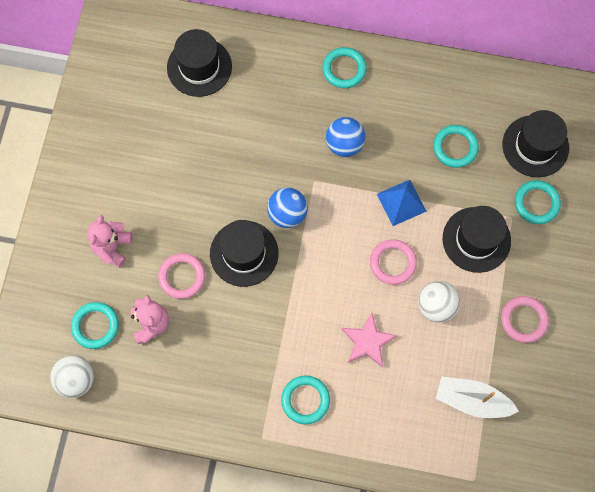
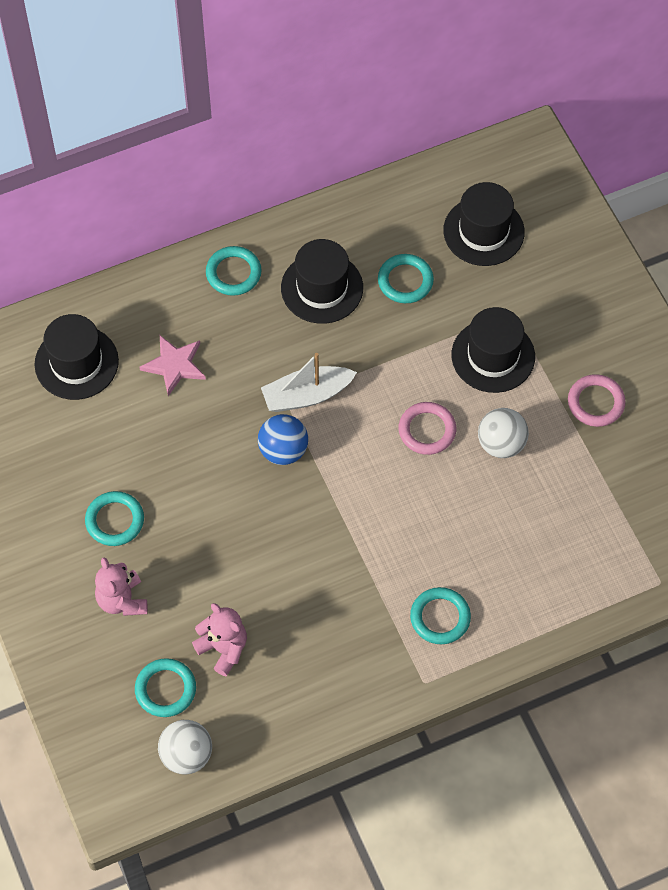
camera: 35 degrees left, 10 degrees down
(182, 277) = (220, 581): pink ring -> none
(244, 253) = (268, 517): black hat -> black hat (322, 288)
(344, 144) = (290, 346): blue ball -> none
(368, 341) = (459, 521): pink star -> pink star (175, 365)
(401, 202) = (391, 367): blue pyramid -> none
(472, 400) = (603, 510): white boat -> white boat (307, 395)
(536, 203) = (525, 285): turquoise ring -> turquoise ring (115, 520)

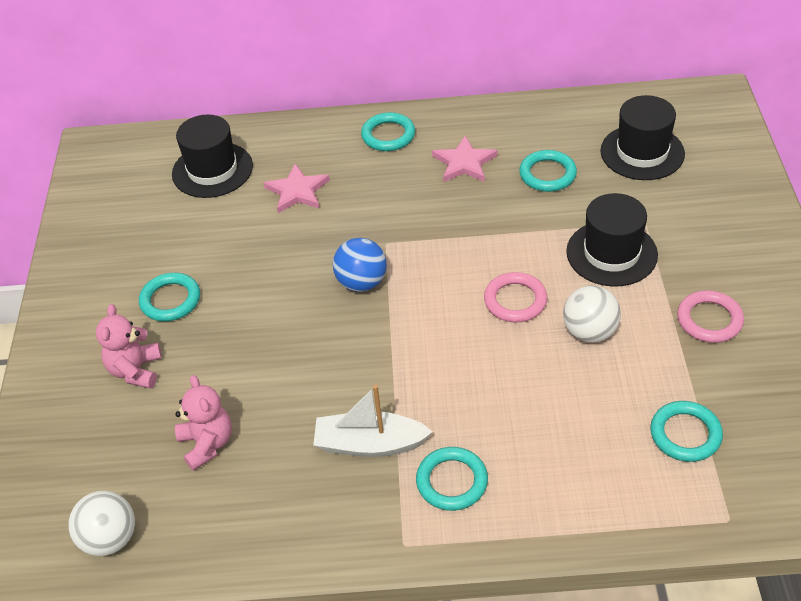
camera: 25 degrees right, 15 degrees down
(165, 689) = (128, 466): turquoise ring -> turquoise ring (685, 434)
(307, 395) = (408, 243): white boat -> white boat (370, 444)
(322, 288) = (464, 163): black hat -> pink star

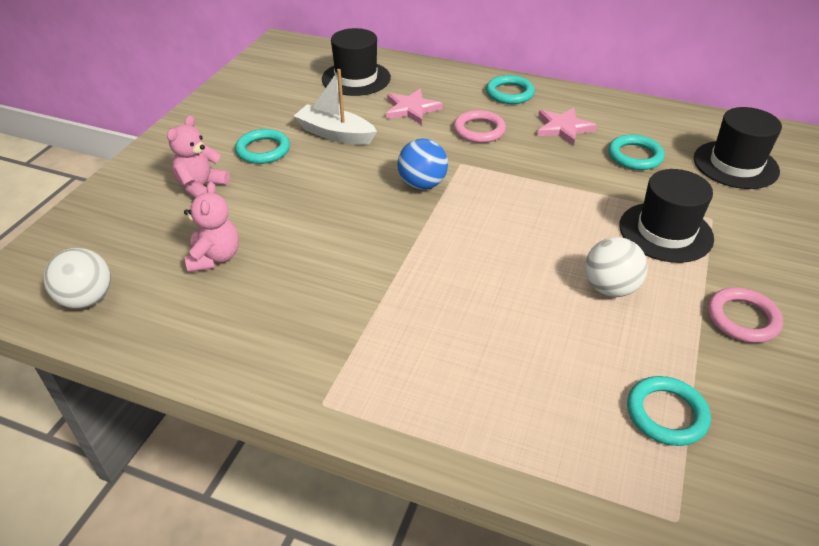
camera: 20 degrees right, 5 degrees down
(370, 444) = (348, 307): white boat -> white boat (335, 134)
(452, 481) = (402, 366): turquoise ring -> none
(515, 300) = (551, 240): pink ring -> pink ring (479, 130)

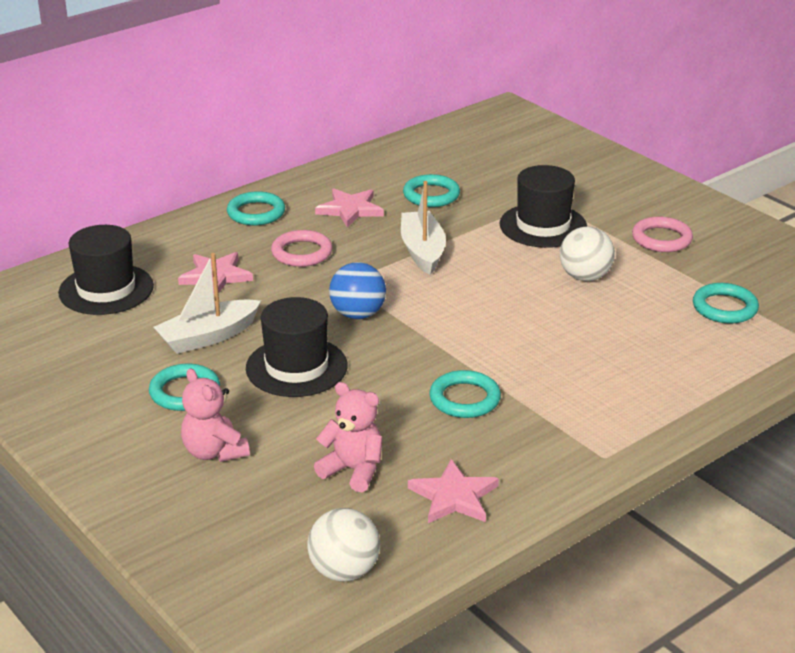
camera: 60 degrees left, 10 degrees down
(209, 324) = (454, 496): none -> pink star
(350, 281) = (464, 399): none -> turquoise ring
(545, 182) = (422, 251): none -> white boat
(735, 165) = (491, 159): black hat -> black hat (296, 367)

